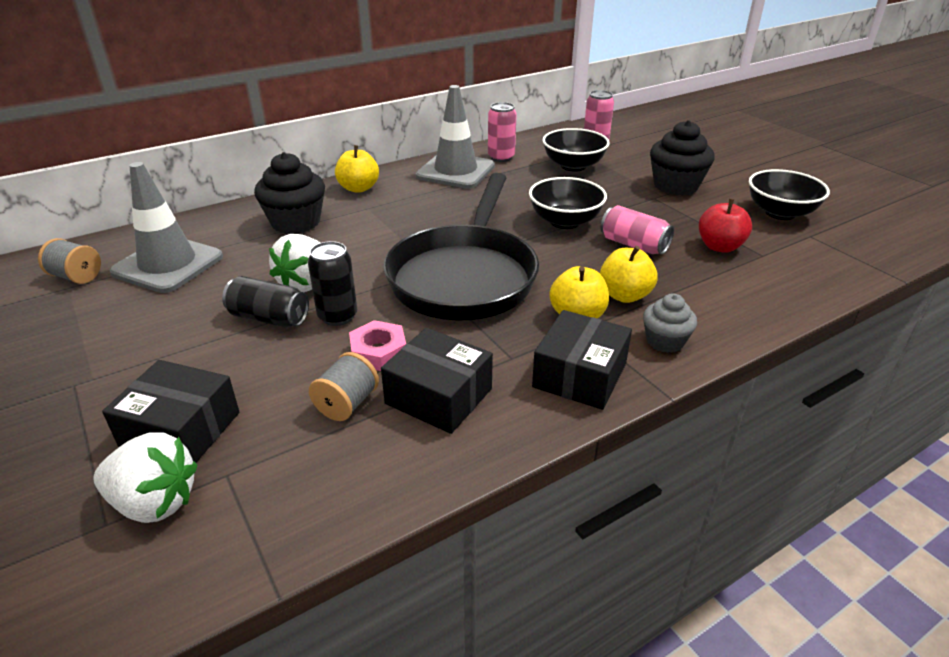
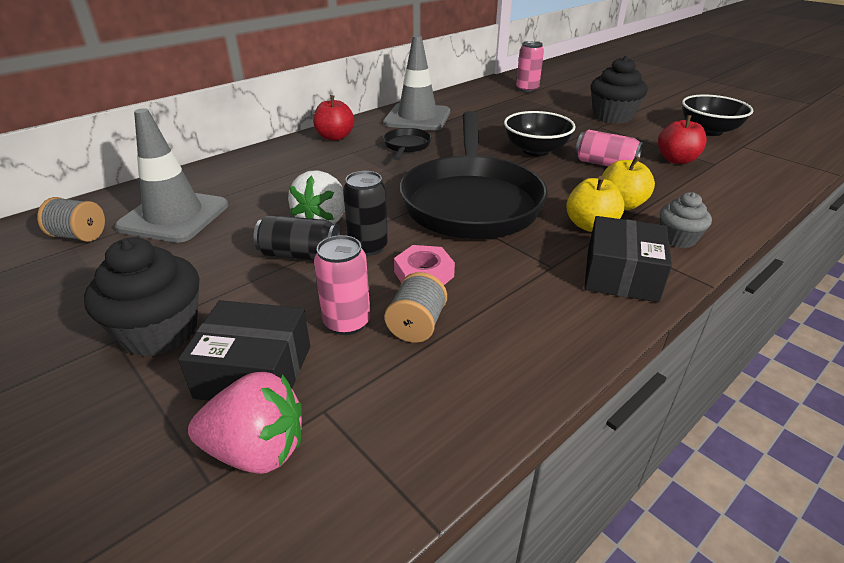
camera: 10 degrees left, 0 degrees up
(155, 502) = (257, 450): white strawberry -> pink strawberry
(296, 222) = (288, 169): black cupcake -> black cupcake (160, 331)
(358, 188) = (335, 137): yellow apple -> red apple
(428, 205) = (406, 146): none -> black pan
(438, 396) = (502, 308): black box -> none
(501, 157) = (452, 104): pink can -> pink can (347, 322)
(573, 166) = (518, 107): black bowl -> none

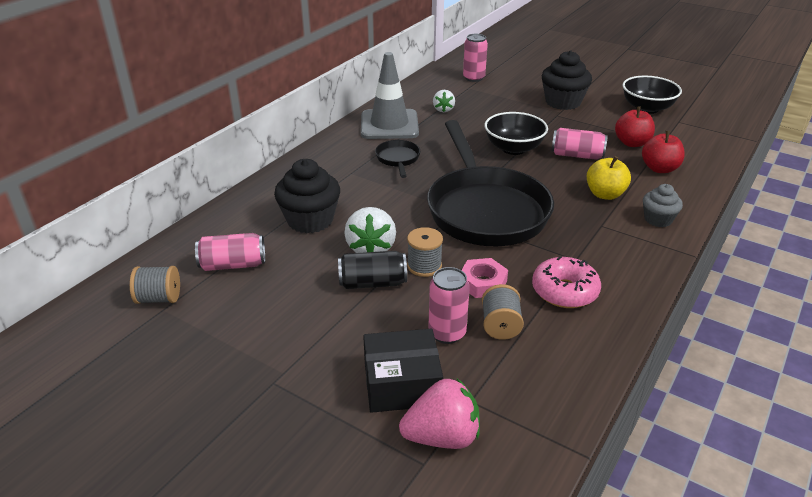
camera: 15 degrees left, 0 degrees up
(160, 331) = (304, 368): black cupcake -> black cupcake (310, 220)
(174, 216) = (233, 265): grey traffic cone -> pink can
(335, 137) = (324, 157): red apple -> red apple (659, 169)
(368, 247) = (424, 266): black can -> grey spool
(480, 111) = (443, 109): none -> white strawberry
(519, 300) = (564, 291): none -> pink donut
(590, 225) = (589, 218): yellow apple -> none
(621, 275) = (629, 258): black box -> none

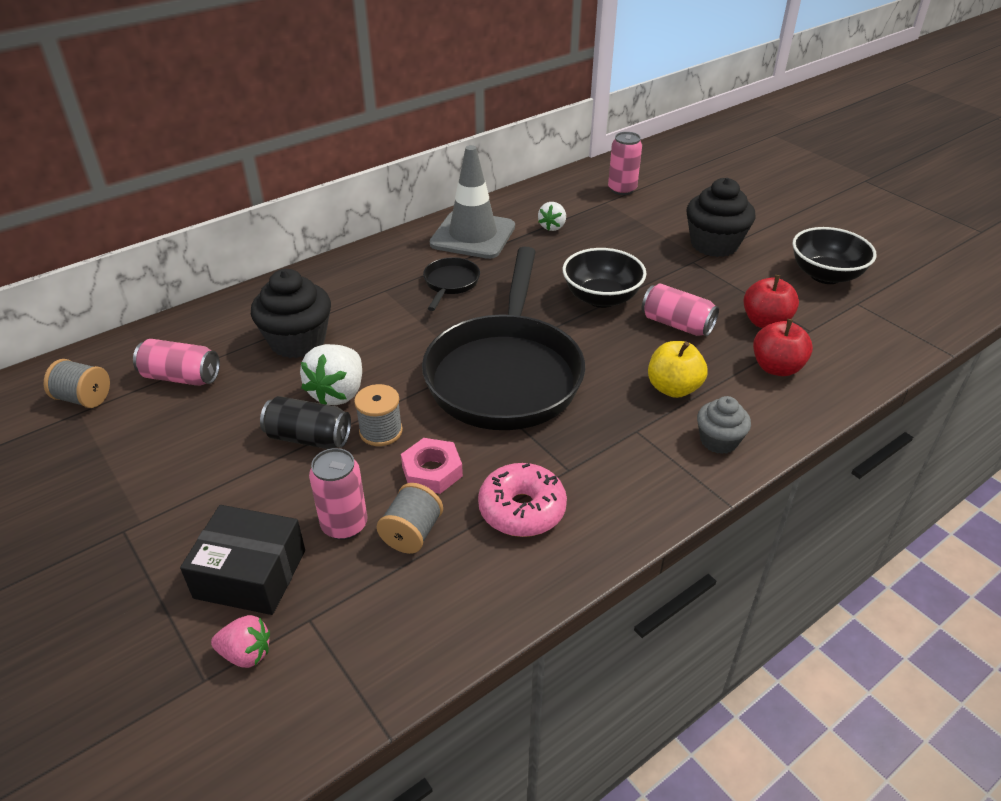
camera: 20 degrees right, 5 degrees up
(442, 436) = (246, 653): pink strawberry -> pink strawberry, size x0.60

